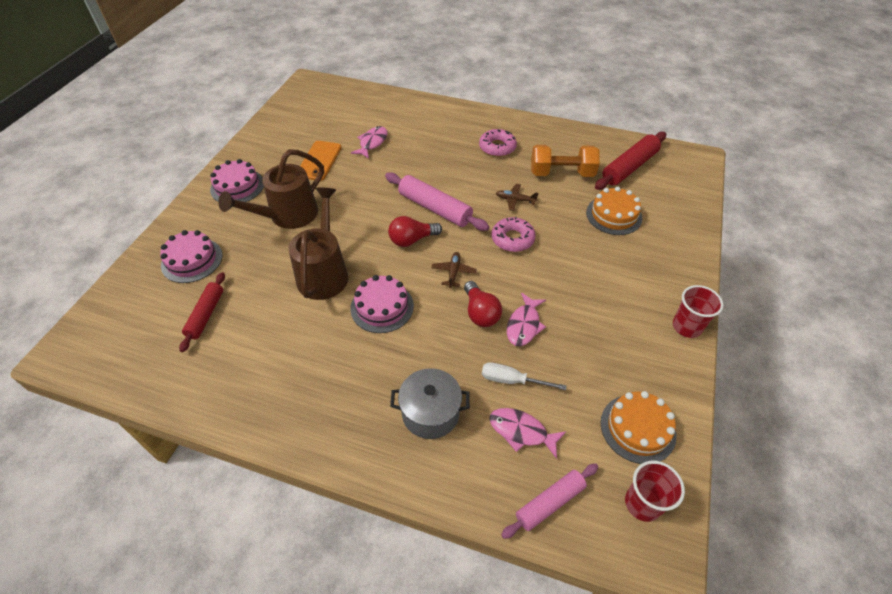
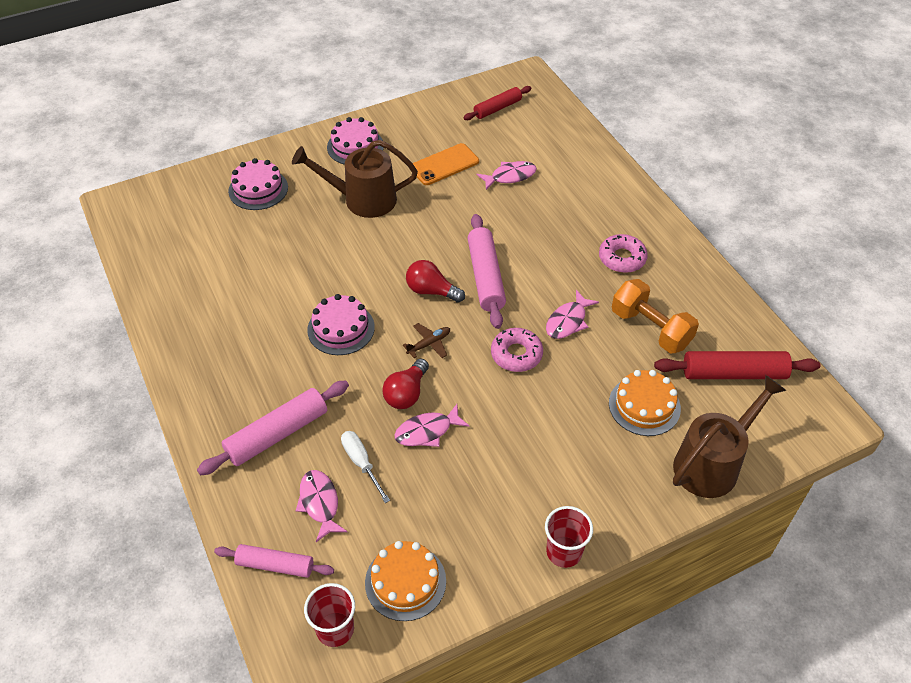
camera: 45 degrees right, 0 degrees up
(206, 315) = (222, 240): red rolling pin -> red rolling pin (497, 108)
(324, 272) = (333, 268): brown watering can -> brown watering can (712, 463)
(430, 413) = (277, 434): grey pot -> pink rolling pin
(515, 200) = (568, 321): brown plane -> pink fish

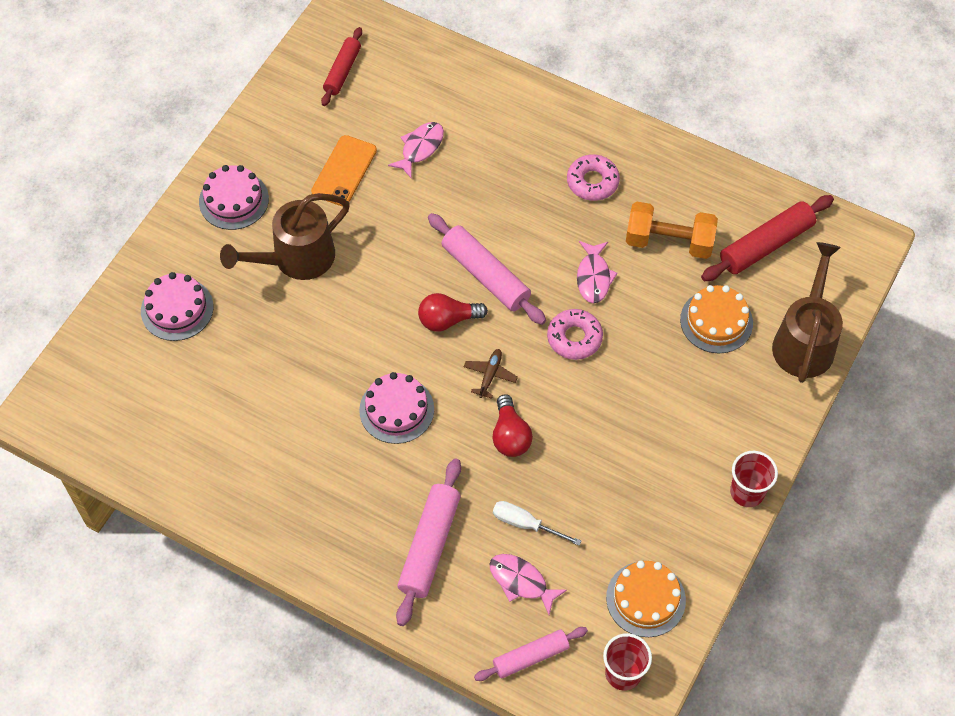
camera: 35 degrees left, 10 degrees up
(427, 431) = (557, 459): pink fish -> none

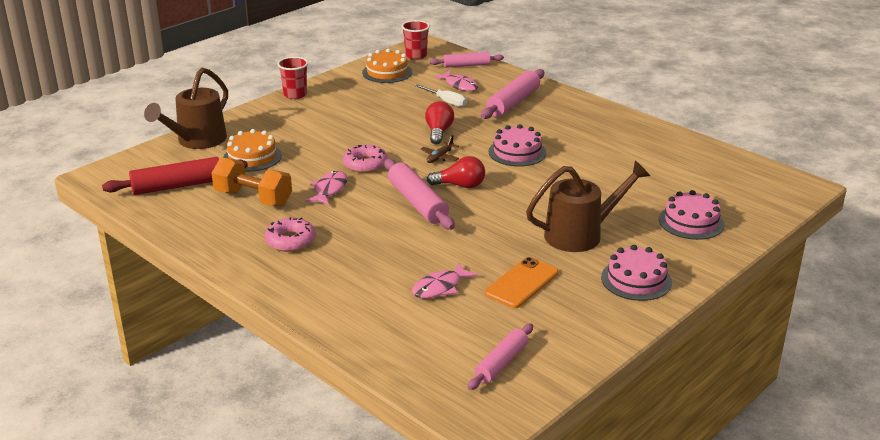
camera: 165 degrees left, 30 degrees down
(342, 71) = (501, 363): red rolling pin -> pink rolling pin

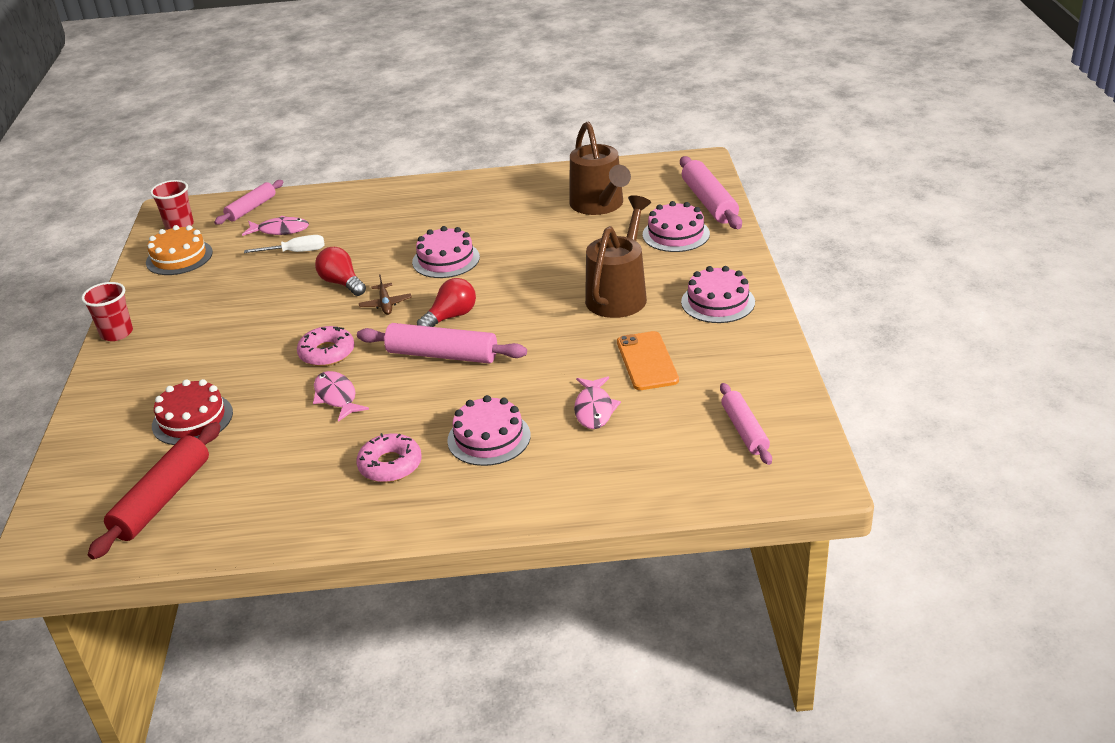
camera: 45 degrees left, 5 degrees up
(197, 141) = (92, 444): brown watering can -> brown watering can (599, 205)
(252, 157) = (192, 419): orange cake -> red cake
(253, 198) = (274, 455): orange dumbbell -> none
(359, 262) = (489, 438): none -> pink cake
(513, 102) = (361, 219): pink rolling pin -> pink rolling pin (709, 202)

